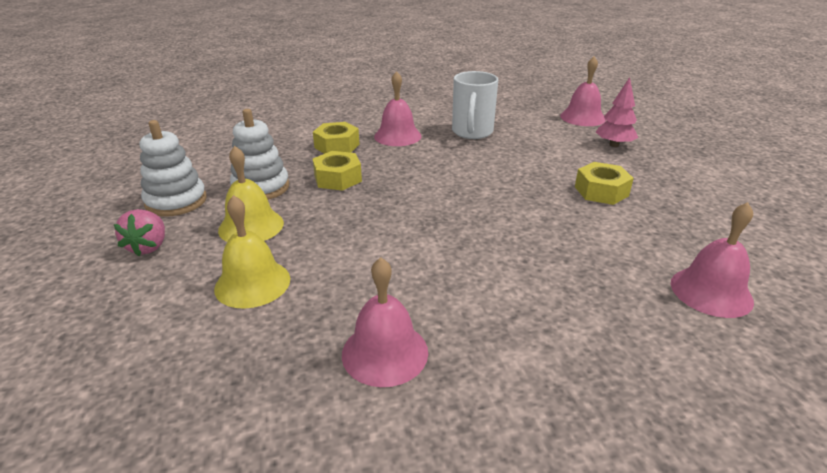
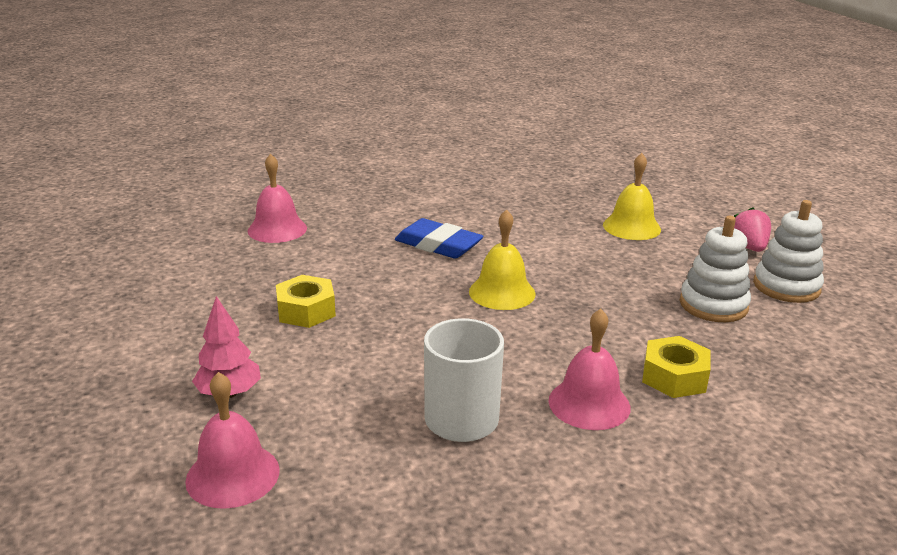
camera: 175 degrees right, 5 degrees down
(251, 226) = (678, 265): yellow bell -> yellow bell (502, 292)
(337, 178) = (632, 319): yellow nut -> none
(385, 352) = (516, 199): pink bell -> none
(499, 260) = (438, 245): none -> blue eraser

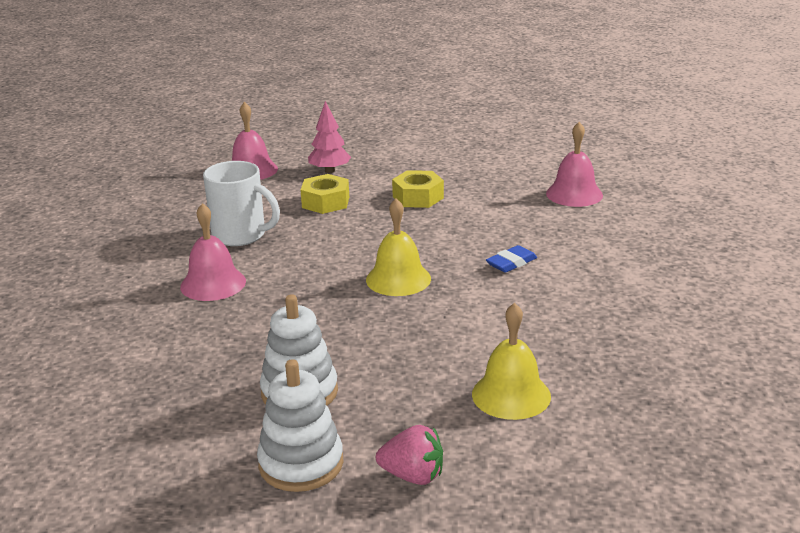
camera: 110 degrees right, 0 degrees up
(438, 245) = (511, 263): blue eraser -> blue eraser, size x0.59
(674, 377) = (210, 330): yellow nut -> yellow nut (325, 202)

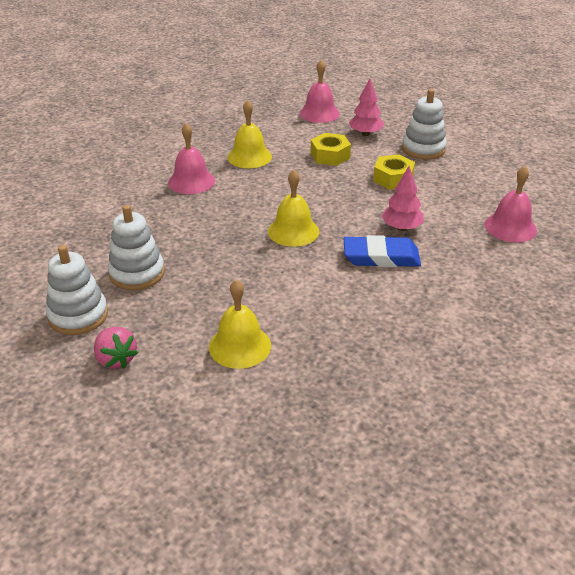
camera: 40 degrees right, 10 degrees up
(241, 235) = (249, 157): white mug -> yellow bell
(405, 163) = (423, 149): none -> white stacking toy
(490, 233) = (401, 228): none -> pink tree
(511, 263) = (381, 257): blue eraser -> blue eraser, size x1.70

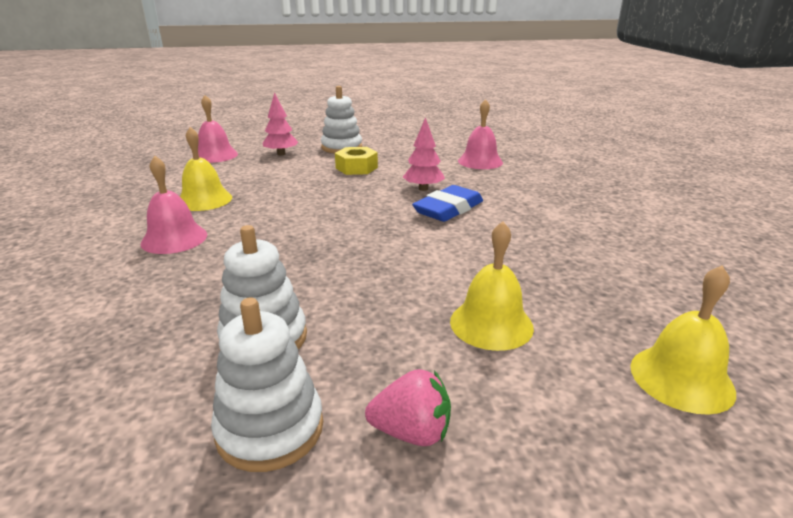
camera: 50 degrees left, 10 degrees down
(293, 231) = (352, 226): yellow bell -> yellow bell (681, 378)
(330, 156) = (279, 174): yellow nut -> none

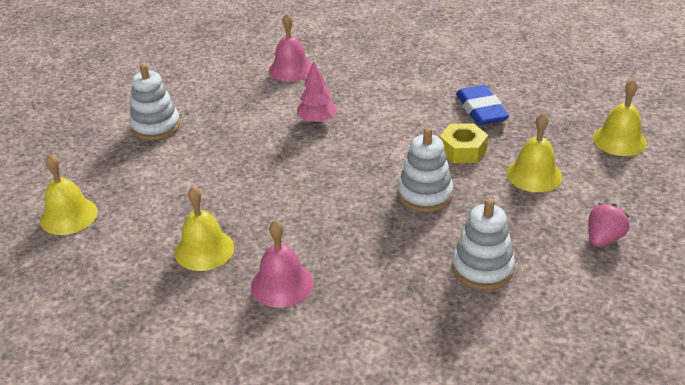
camera: 55 degrees left, 10 degrees up
(215, 155) = (69, 216): pink bell -> yellow bell
(270, 428) = (571, 286): white stacking toy -> white stacking toy (425, 194)
(281, 154) = (125, 169): pink tree -> none
(356, 168) = (226, 137): yellow nut -> yellow nut (462, 150)
(448, 209) = (369, 125): blue eraser -> blue eraser (481, 110)

